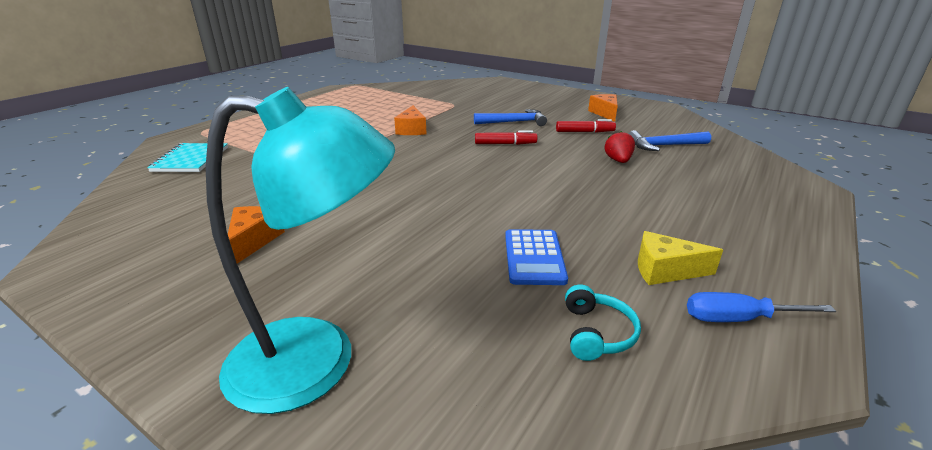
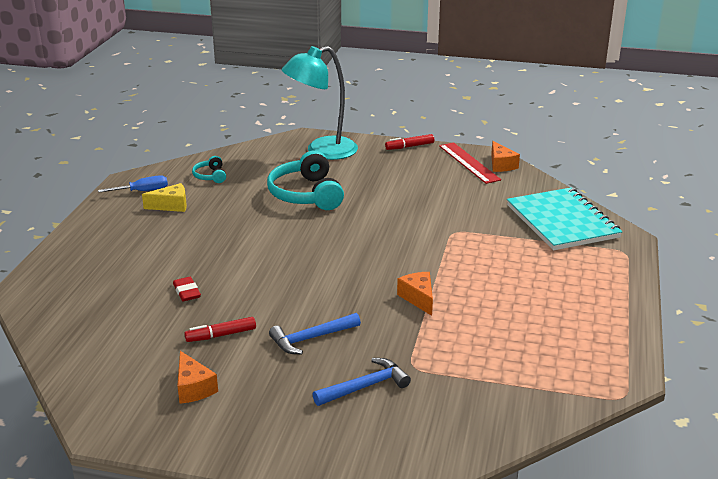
camera: 160 degrees right, 0 degrees up
(118, 257) = (469, 162): none -> red ruler
(191, 159) = (562, 221): turquoise notebook -> turquoise notebook, size x1.74
(253, 241) = (412, 180): orange cheese -> orange cheese (501, 165)
(433, 248) = (306, 194): none -> turquoise headphones
(505, 144) = (304, 295): red marker -> red marker (409, 146)
(534, 257) = (246, 200): blue calculator -> none
(618, 161) = (187, 292): red strawberry -> red eraser
(664, 146) = (132, 326): blue hammer -> blue hammer (365, 386)

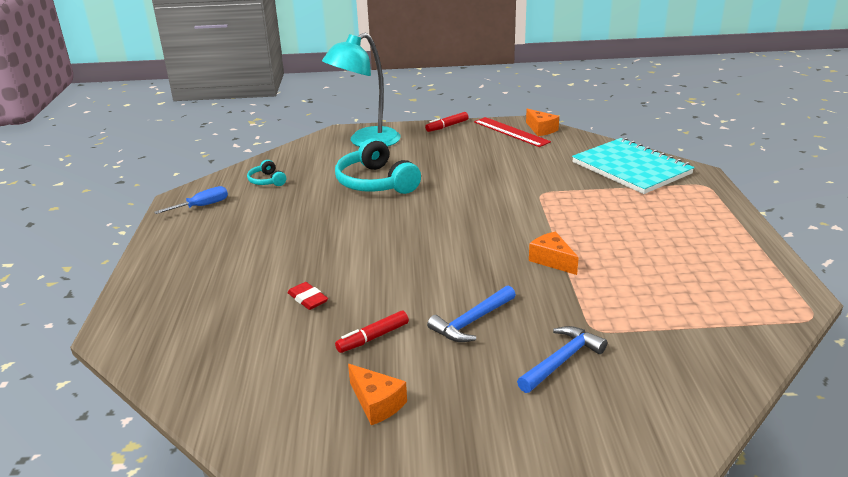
camera: 15 degrees left, 0 degrees up
(171, 206) = (241, 215): yellow cheese -> none

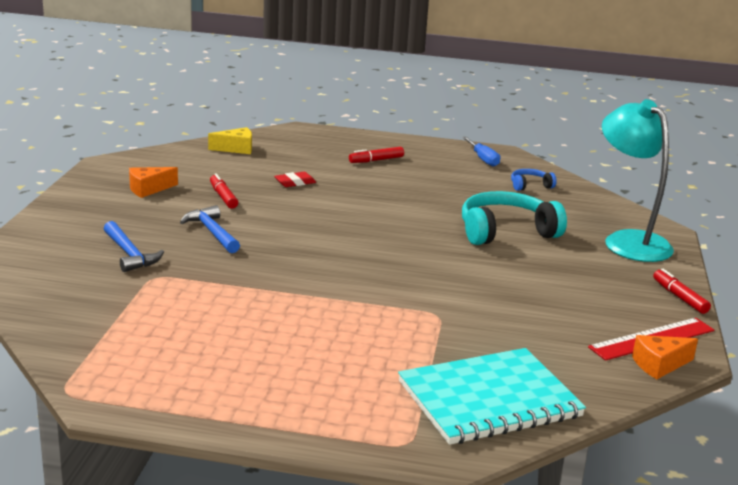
camera: 100 degrees right, 5 degrees down
(202, 367) = (236, 149): none -> yellow cheese
(220, 261) = (376, 160): none -> red marker
(267, 181) = (530, 186): turquoise headphones -> blue headphones
(552, 260) = (281, 285): orange cheese -> none

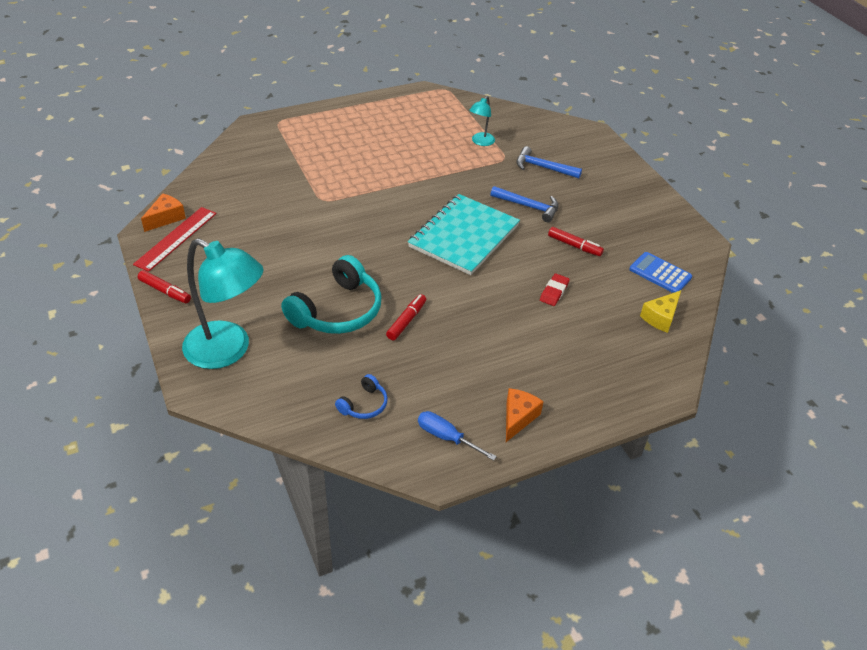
camera: 145 degrees right, 20 degrees up
(148, 189) = (629, 228): orange cheese -> orange cheese (518, 418)
(151, 303) = (480, 142): none -> turquoise lamp
(185, 163) = (660, 273): none -> blue calculator
(376, 160) = (536, 369): red marker -> red marker (406, 321)
(489, 399) = (254, 157): turquoise notebook -> turquoise notebook (464, 236)

